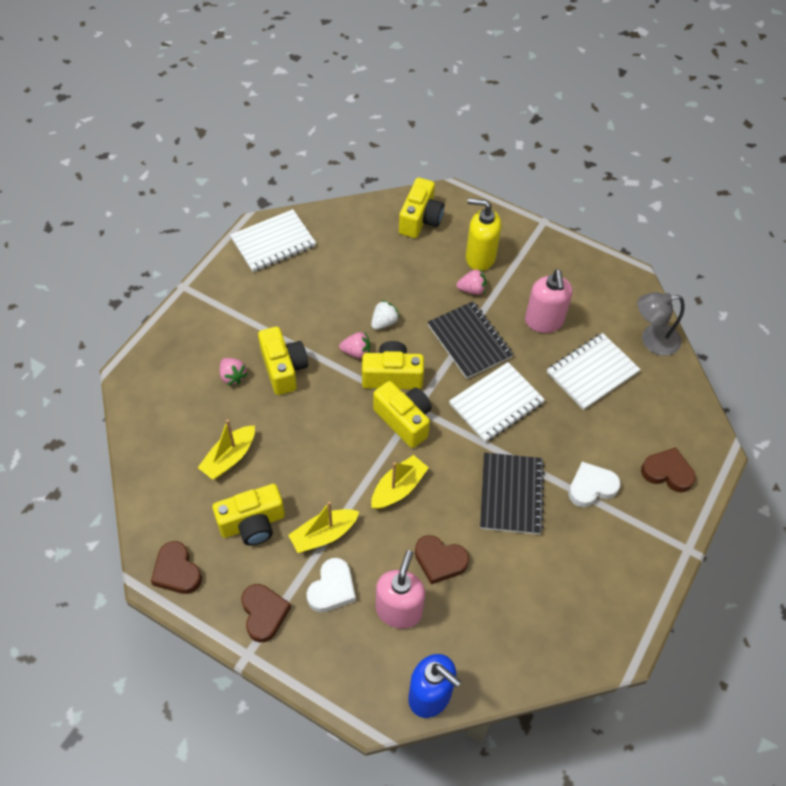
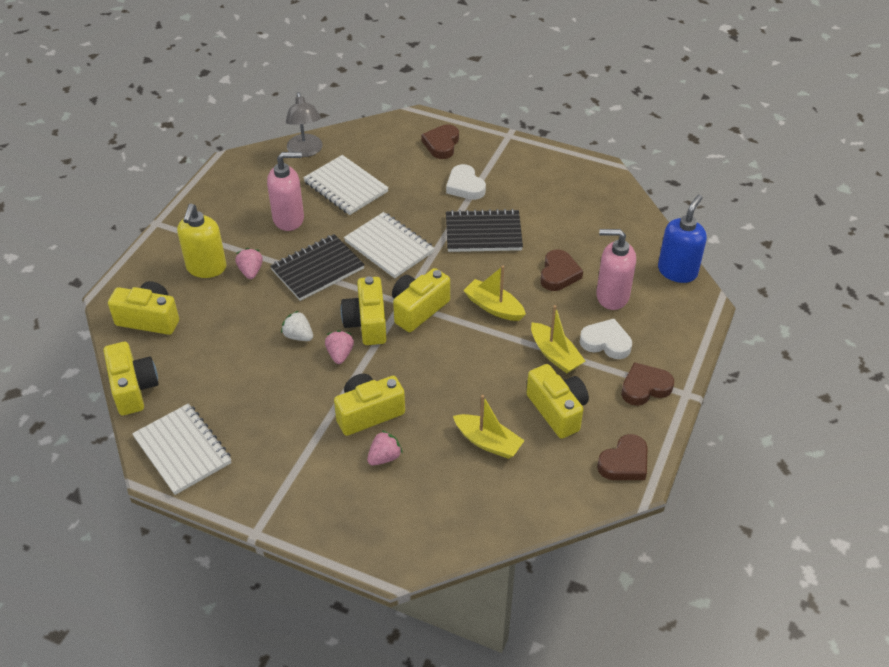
camera: 95 degrees left, 10 degrees down
(344, 211) = (133, 388): none -> yellow camera

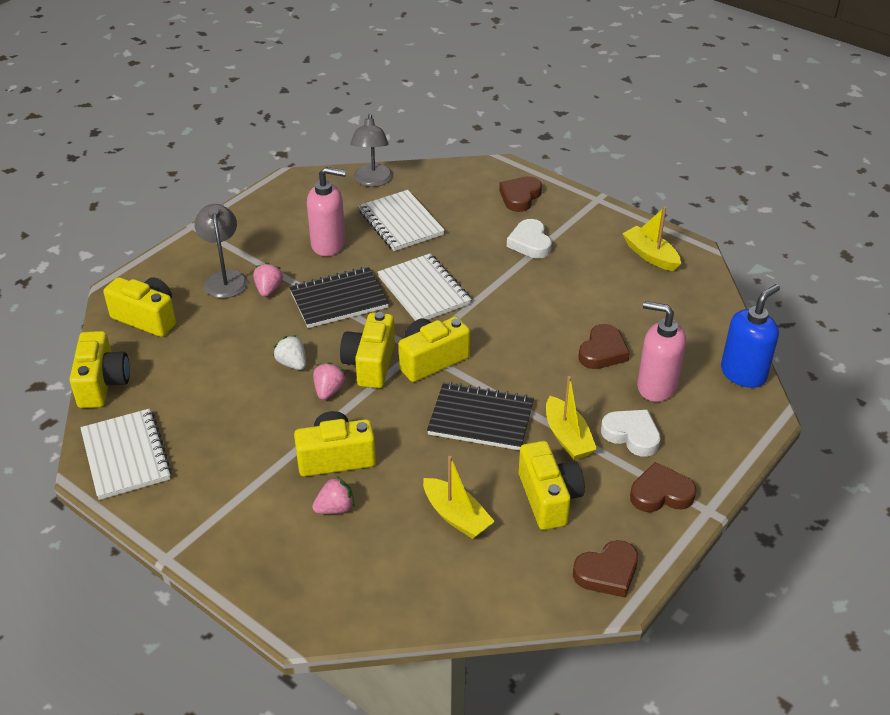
camera: 15 degrees right, 5 degrees down
(206, 268) = (225, 278): yellow soap dispenser -> grey lamp
(483, 233) = (532, 294): black notebook -> black notebook (481, 419)
(494, 307) = (516, 373): yellow boat -> yellow boat (650, 255)

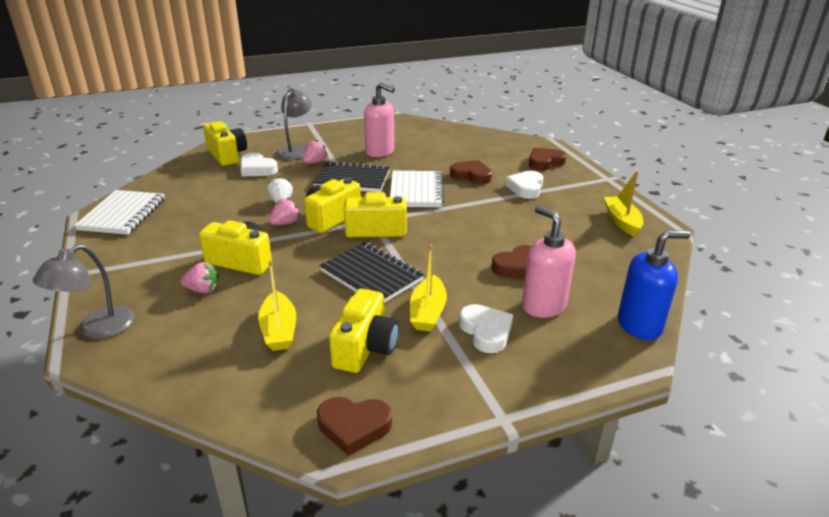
camera: 30 degrees right, 10 degrees down
(102, 383) = (161, 177): yellow camera -> none
(210, 326) = (257, 169): none -> white heart
(372, 181) = (446, 130): grey lamp -> grey lamp (97, 329)
(400, 223) = (441, 154): white notebook -> none
(661, 493) = (469, 385): brown heart -> brown heart (471, 176)

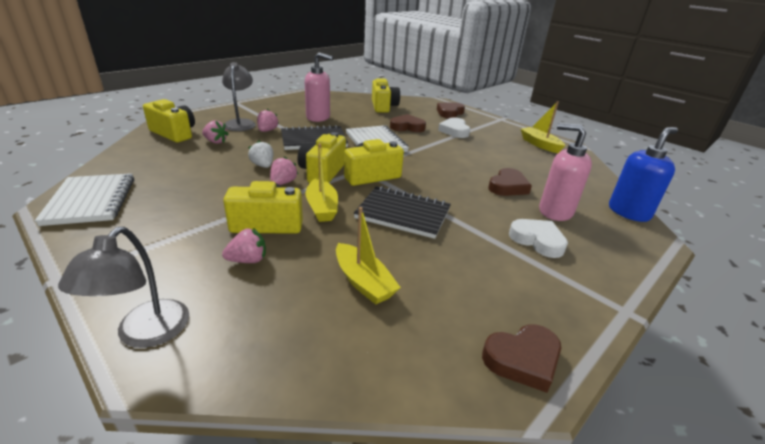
camera: 25 degrees left, 0 degrees up
(257, 169) = (215, 142): white heart -> pink strawberry
(365, 348) = (458, 279): yellow camera -> yellow camera (383, 106)
(427, 312) = (478, 235): yellow boat -> yellow boat (322, 207)

